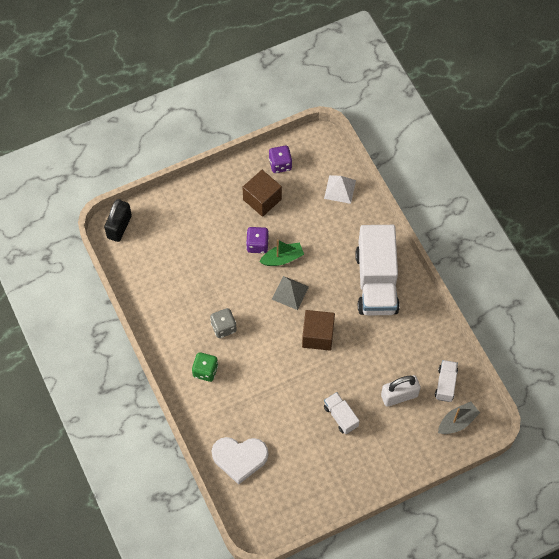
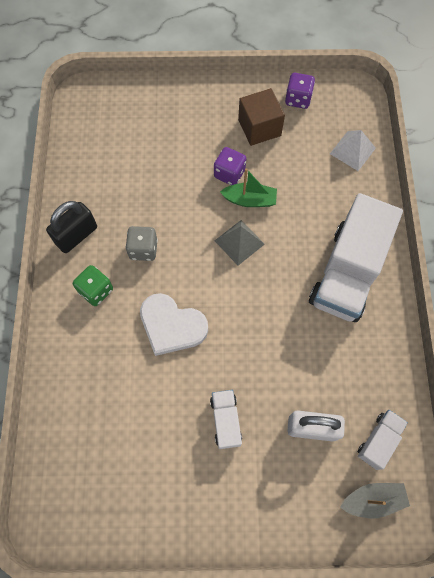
camera: 25 degrees right, 5 degrees up
(119, 227) = (92, 96): black padlock -> black padlock (76, 235)
(239, 458) = (77, 416): white heart -> white heart (172, 326)
(318, 336) = (246, 306): brown cube -> none

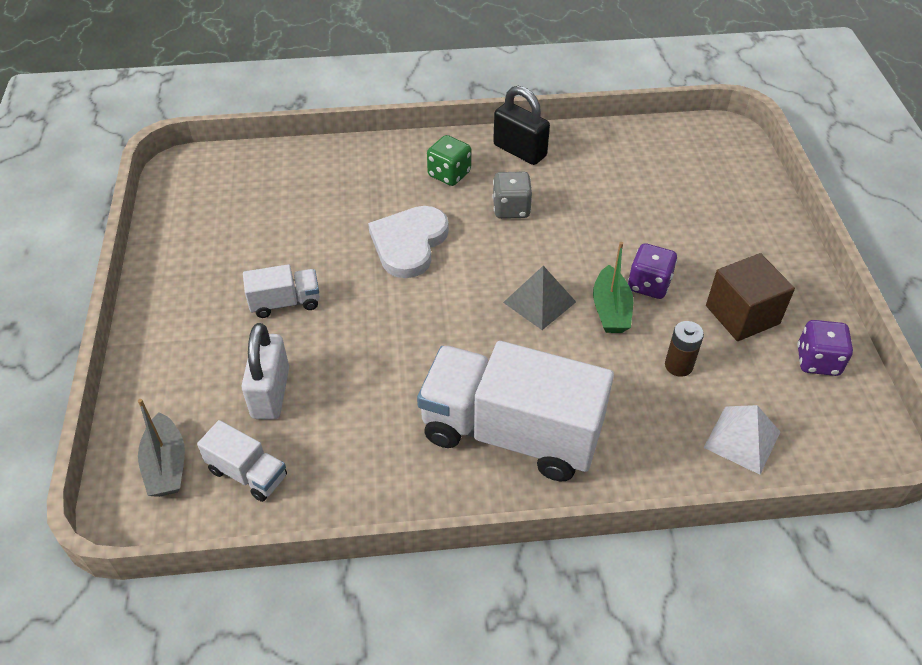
camera: 85 degrees right, 20 degrees down
(298, 171) = (678, 365): none -> brown battery

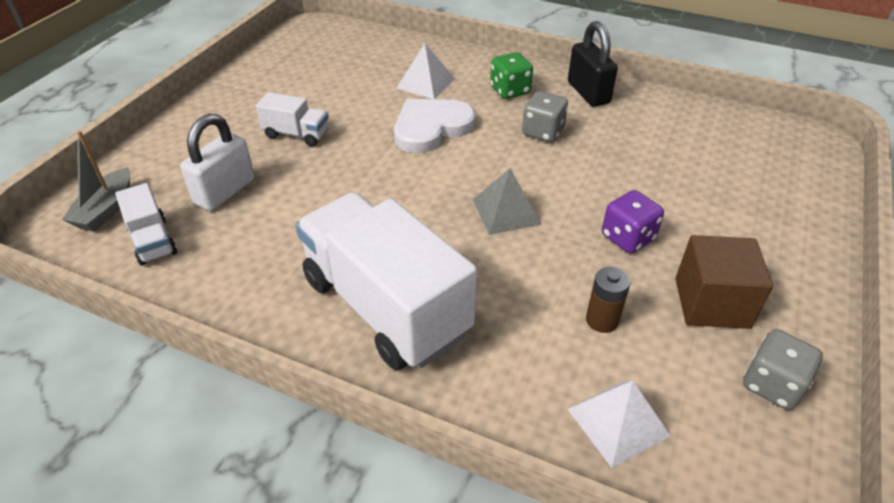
camera: 30 degrees right, 5 degrees down
(363, 195) = (425, 83): none -> white pyramid
(610, 310) = (570, 244): green boat -> none
(817, 361) = (772, 384): purple dice -> grey dice

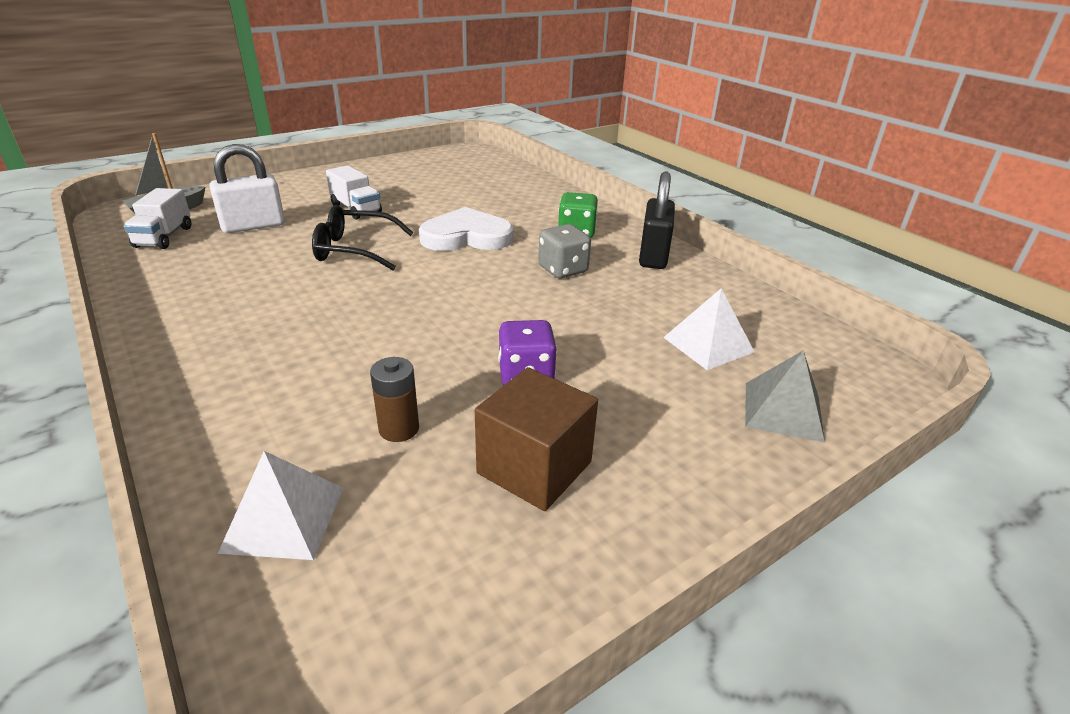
camera: 30 degrees right, 10 degrees down
(357, 179) = (355, 250): none -> black glasses
(385, 306) = (241, 337): white truck -> none
(425, 83) = (508, 207): white pyramid -> white pyramid (708, 344)
(506, 211) = (440, 313): grey pyramid -> grey pyramid (783, 411)
(772, 384) = (492, 577): grey dice -> none

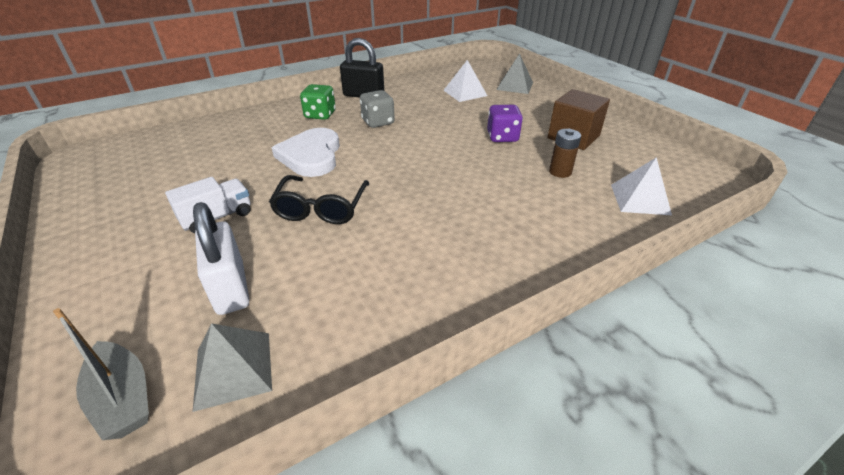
camera: 85 degrees left, 5 degrees up
(164, 237) = (233, 369): white truck -> grey pyramid

